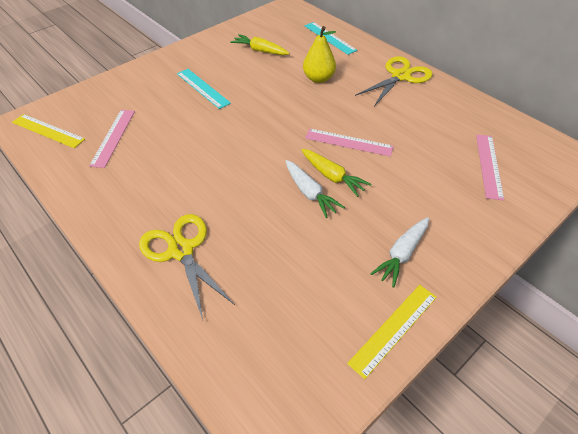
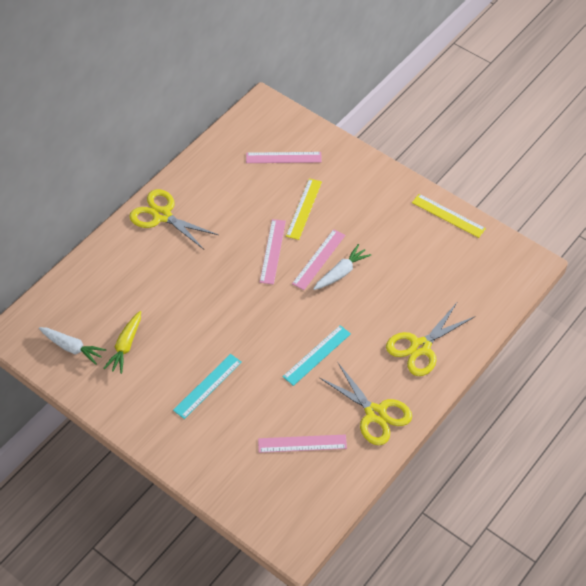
camera: 100 degrees left, 5 degrees up
(48, 131) = (304, 510): yellow ruler -> yellow ruler (304, 209)
(115, 194) = (375, 413): none -> yellow scissors
(318, 78) = (175, 284): yellow pear -> none
(329, 38) = (91, 282): turquoise ruler -> turquoise ruler (317, 355)
(332, 176) = (319, 259): yellow carrot -> pink ruler
(402, 254) = (388, 212): white carrot -> white carrot (72, 348)

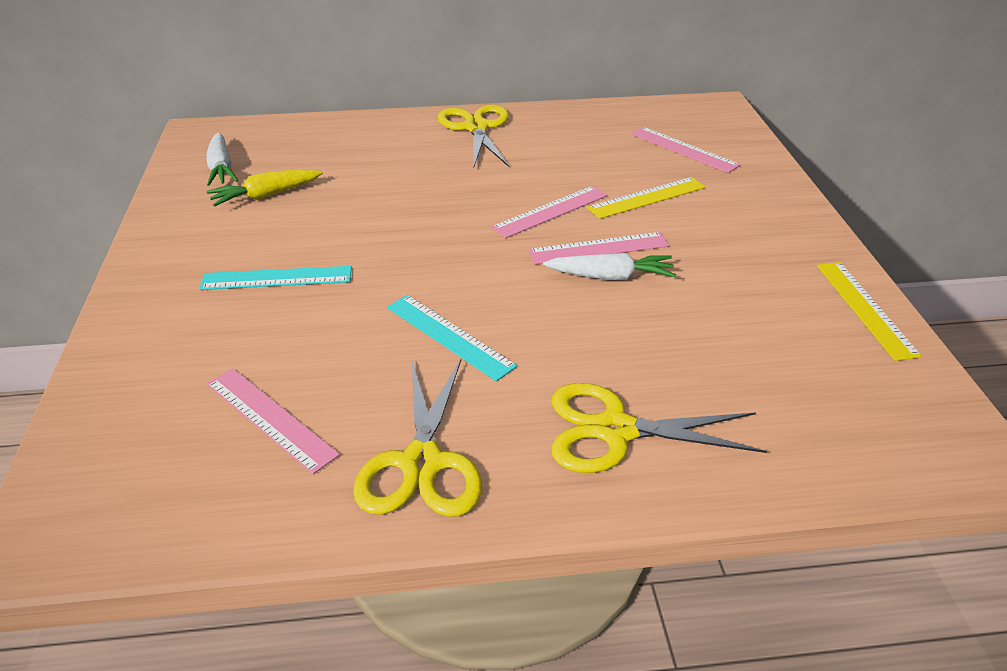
camera: 45 degrees right, 15 degrees down
(317, 355) = (449, 336): turquoise ruler -> turquoise ruler turned 45 degrees clockwise

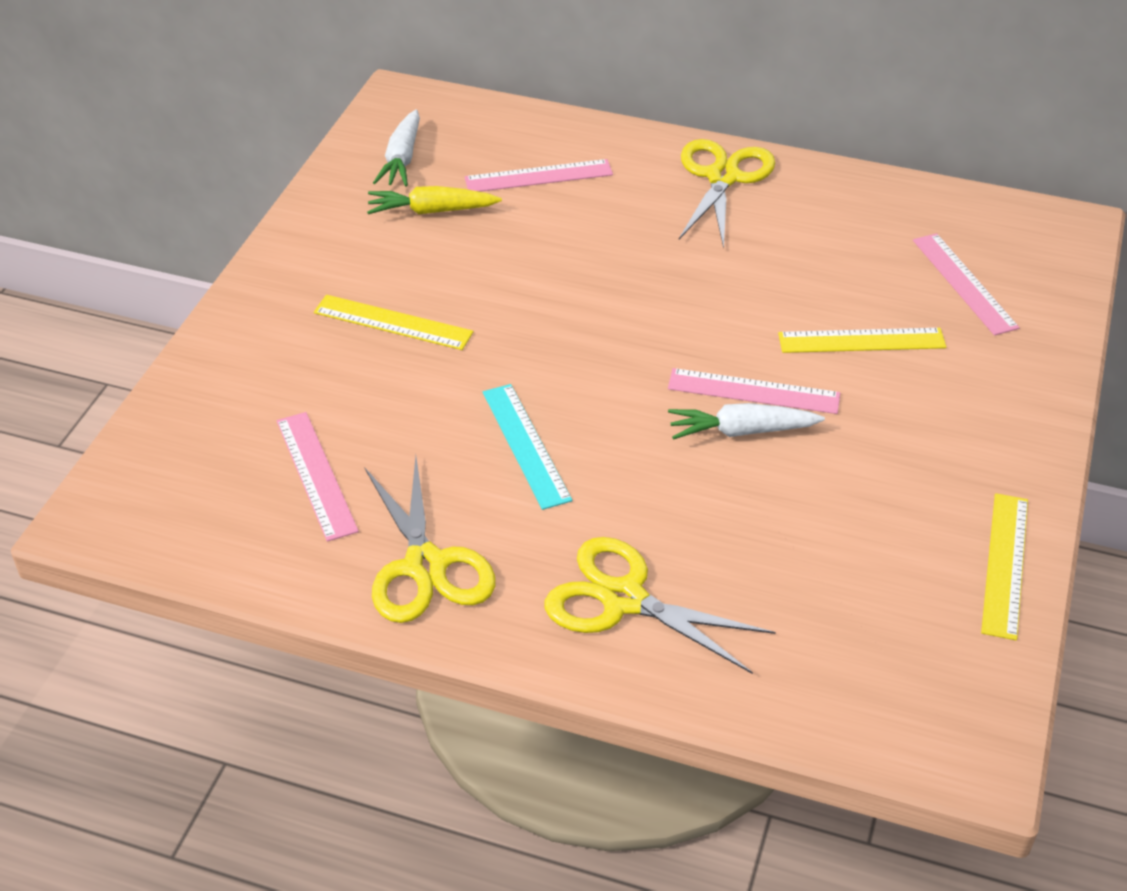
camera: 25 degrees right, 5 degrees up
(277, 278) = (393, 322): turquoise ruler -> yellow ruler
(422, 463) = (425, 565): yellow scissors -> yellow scissors turned 45 degrees counterclockwise
(551, 211) = (732, 325): pink ruler -> pink ruler (538, 176)
(610, 276) = (741, 431): white carrot -> white carrot turned 150 degrees clockwise

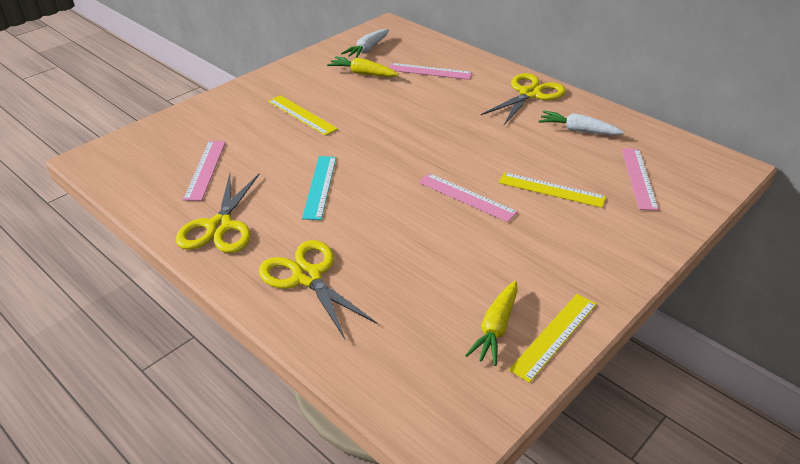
camera: 25 degrees right, 5 degrees down
(741, 431) = (443, 214): white carrot -> white carrot (578, 130)
(927, 582) = (495, 328): none -> yellow carrot

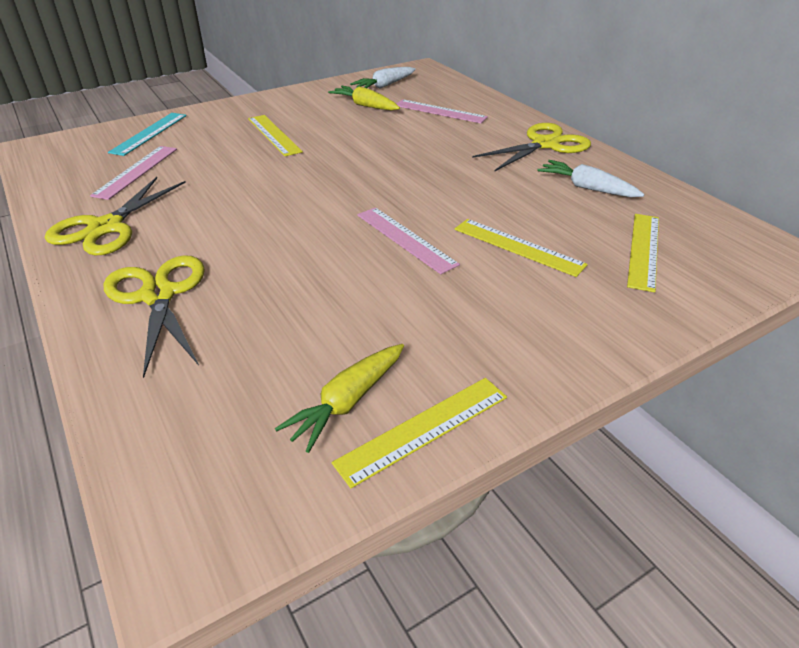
camera: 15 degrees right, 0 degrees up
(320, 187) = (242, 204): turquoise ruler -> turquoise ruler (149, 133)
(639, 178) = (643, 250): pink ruler -> yellow ruler

